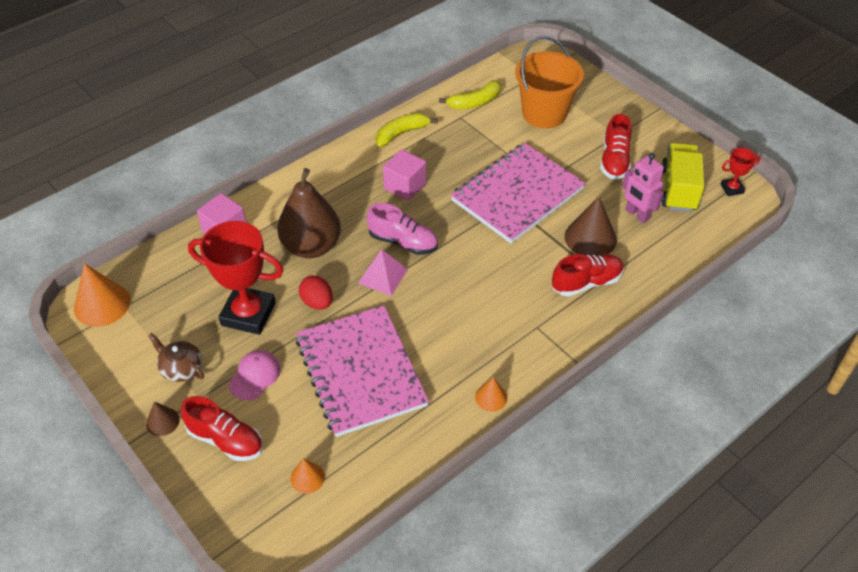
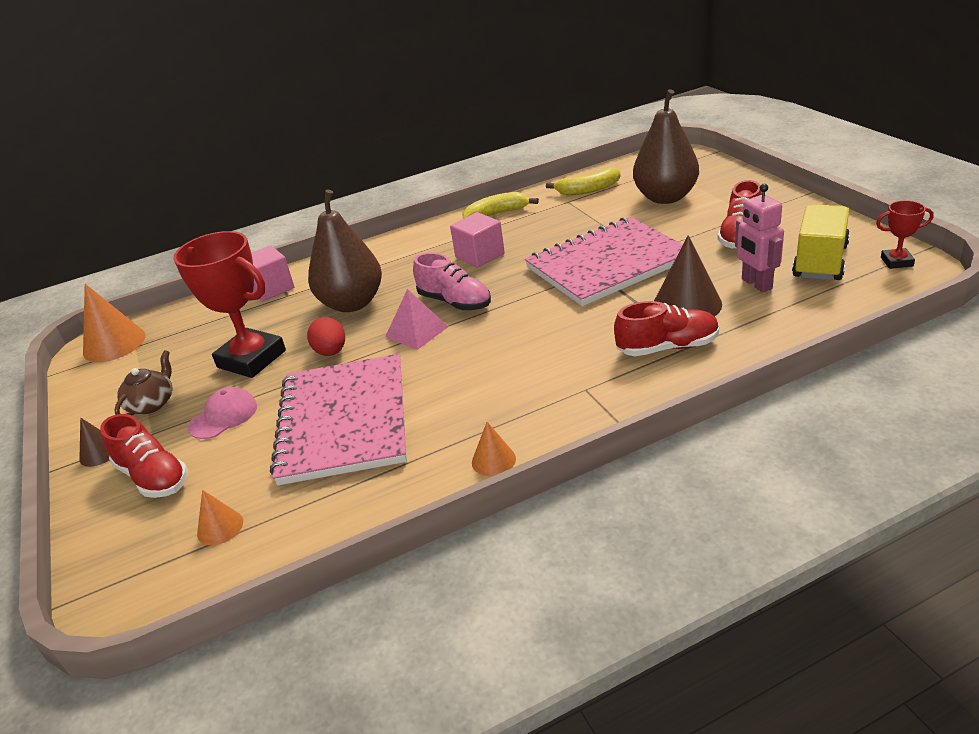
camera: 20 degrees right, 15 degrees down
(181, 368) = (152, 403): brown teapot -> brown teapot turned 60 degrees clockwise
(544, 113) = (665, 197): orange bucket -> brown pear

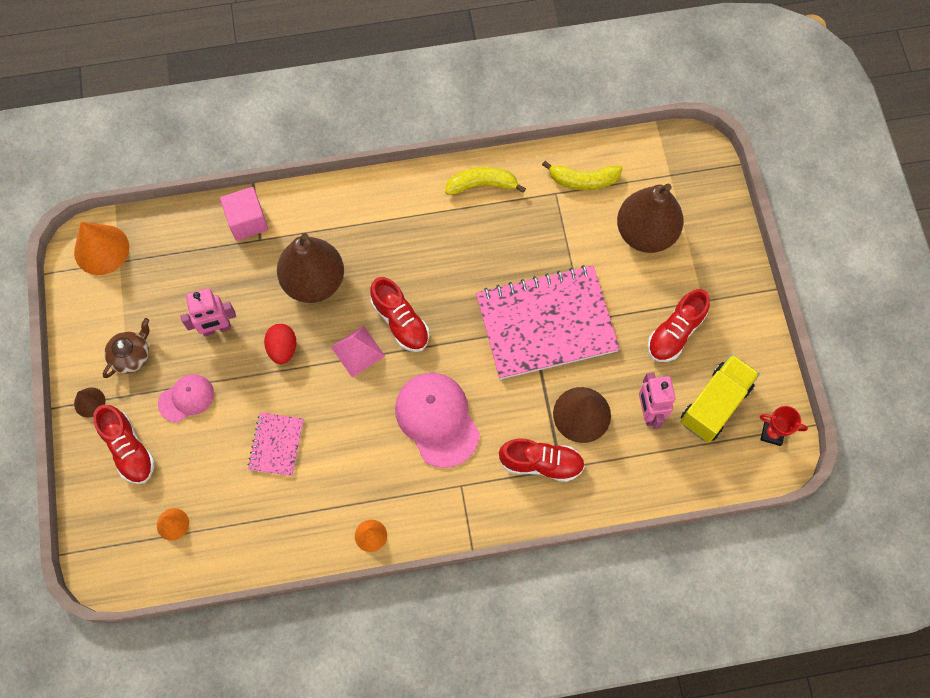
camera: 10 degrees right, 35 degrees up
(251, 359) = (217, 328): red trophy -> pink robot
(344, 421) = (276, 444): pink notebook -> pink notebook, size x0.46
(455, 302) = (400, 321): pink shoe -> red shoe
(480, 255) = (443, 254): pink cube -> none
(529, 351) = (437, 419): none -> pink cap

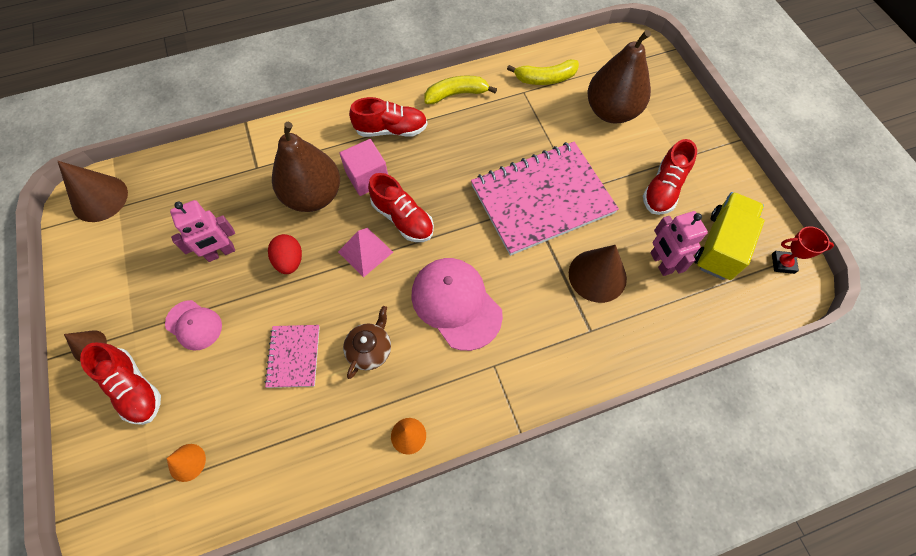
camera: 10 degrees left, 5 degrees down
(101, 249) = (100, 198): orange cone -> brown cone
(131, 355) = (133, 292): brown teapot -> brown teapot (370, 349)
(186, 398) = (194, 325): pink cap -> pink cap turned 75 degrees clockwise
(247, 221) = (243, 154): pink cube -> pink cube (367, 177)
(541, 463) = (570, 329): red shoe -> red shoe (391, 130)

